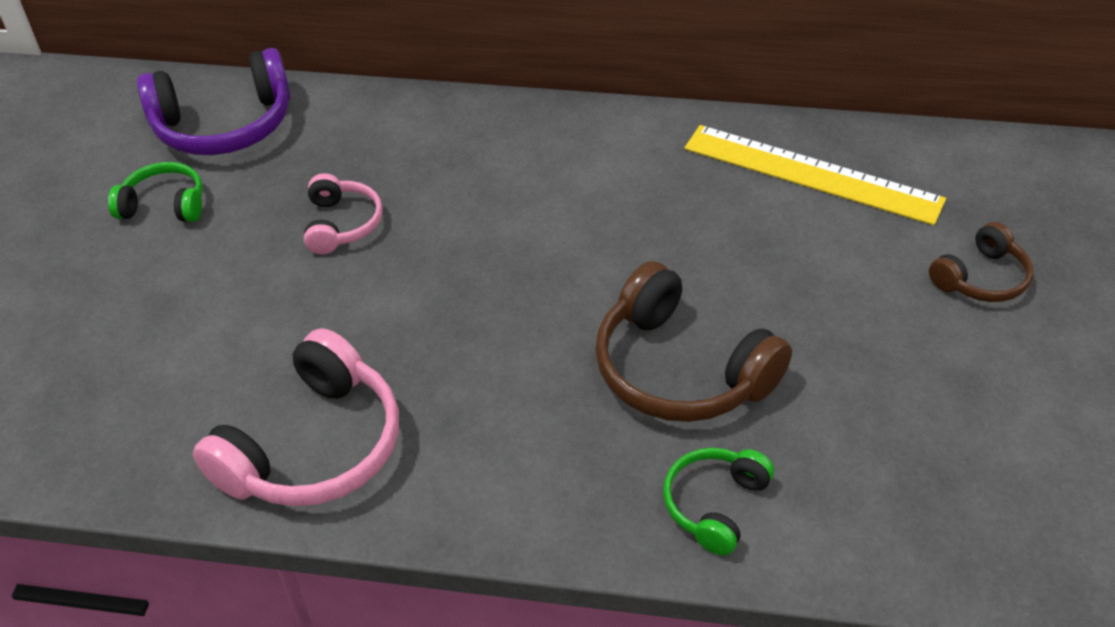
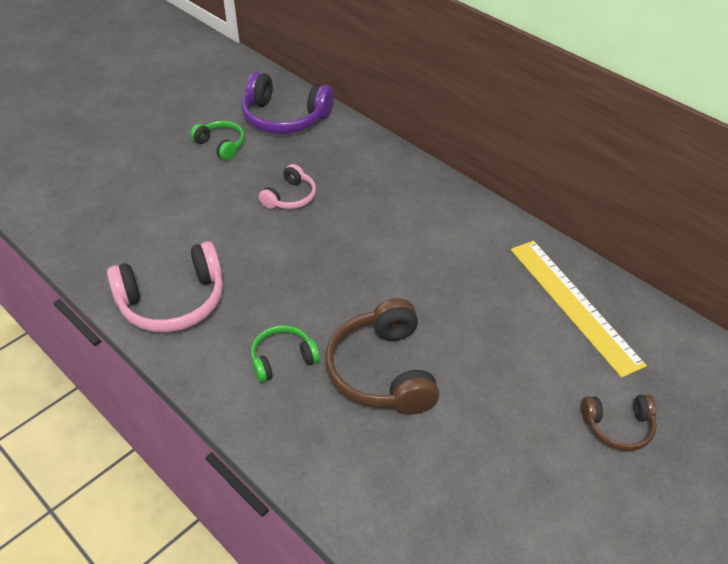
camera: 35 degrees right, 0 degrees up
(714, 505) = (327, 453): green headphones -> green headphones (283, 359)

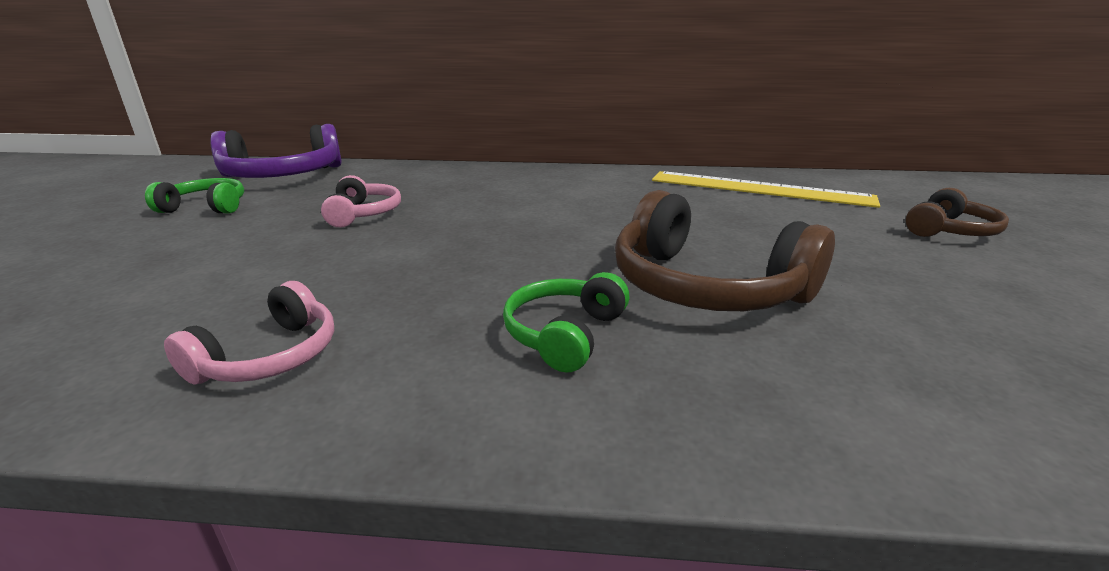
camera: 40 degrees left, 20 degrees down
(173, 301) = (270, 356): pink headphones -> pink headphones, size x0.56

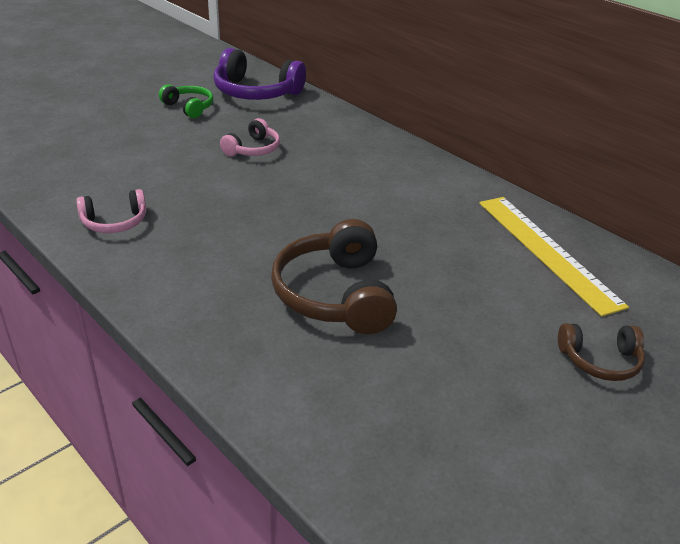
camera: 40 degrees right, 10 degrees up
(564, 334) = (225, 277): green headphones -> none

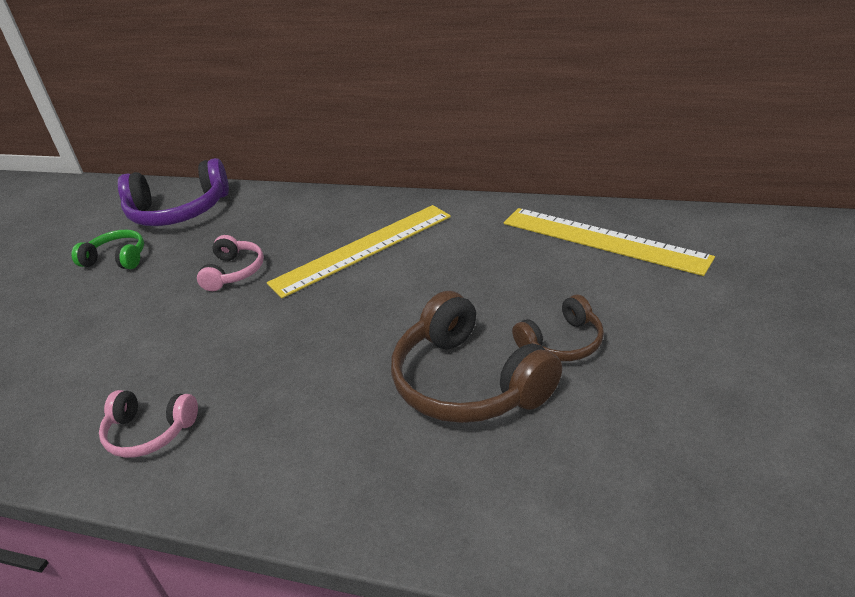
camera: 25 degrees left, 0 degrees up
(114, 222) = (149, 432): pink headphones -> pink headphones turned 60 degrees clockwise
(354, 173) = (363, 249): none -> yellow ruler
(600, 361) = (745, 316): brown headphones -> brown headphones (562, 342)

